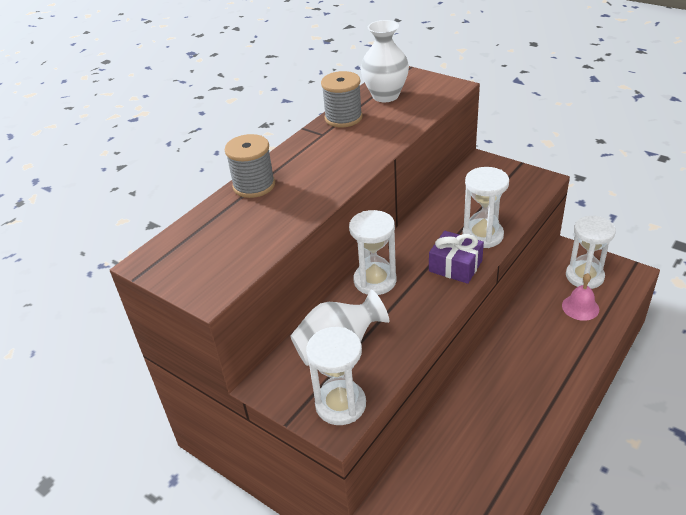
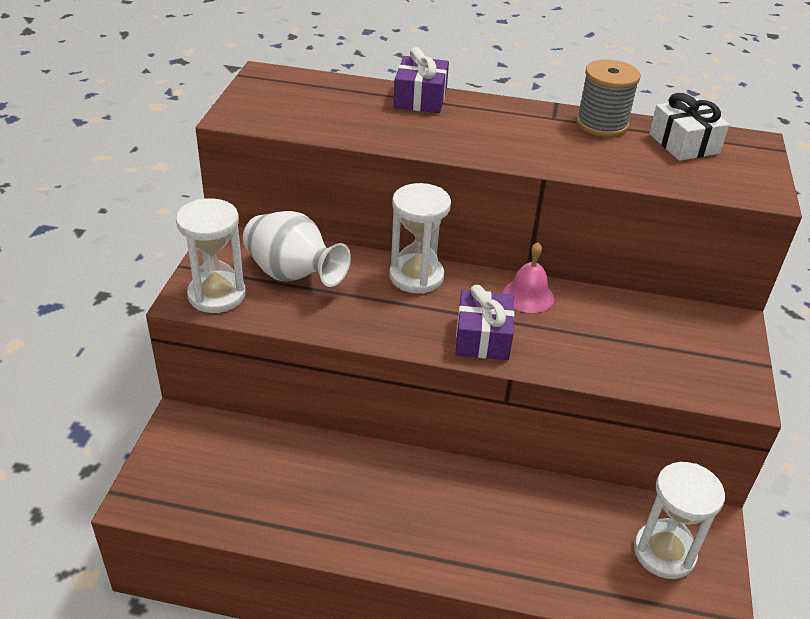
camera: 60 degrees right, 0 degrees up
(254, 185) = (420, 98): grey spool -> purple gift
(385, 96) = (683, 144): white vase -> white gift
(482, 235) = (562, 352): white hourglass -> none
(580, 307) = (591, 556): pink bell -> pink bell (528, 296)

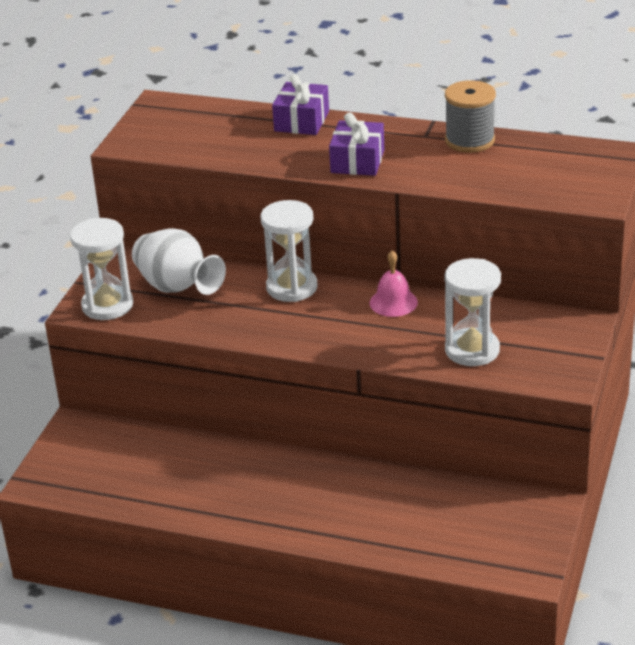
camera: 10 degrees right, 5 degrees down
(482, 338) = (341, 337): purple gift -> purple gift (357, 161)
(664, 552) = (499, 526): white hourglass -> white hourglass (472, 350)
(683, 144) = (542, 156): white gift -> none

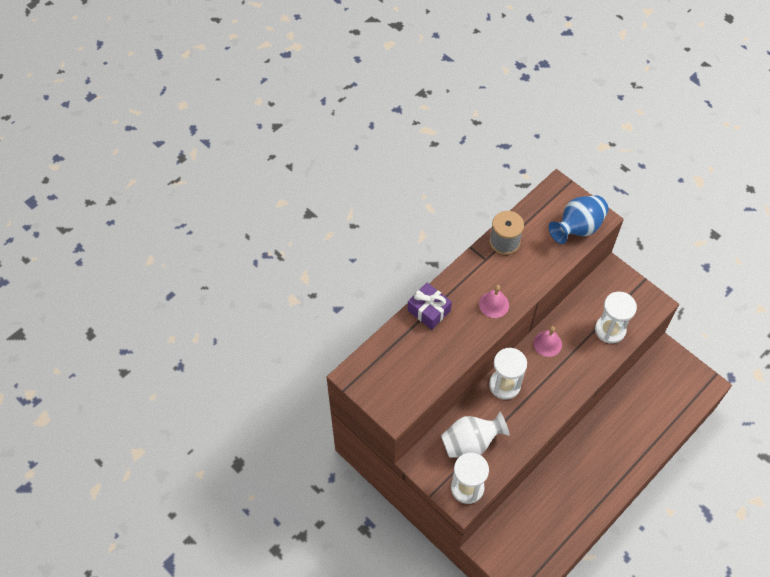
camera: 65 degrees left, 25 degrees up
(357, 161) = (494, 304): purple gift -> pink bell
(559, 186) = (577, 228): none -> blue vase

